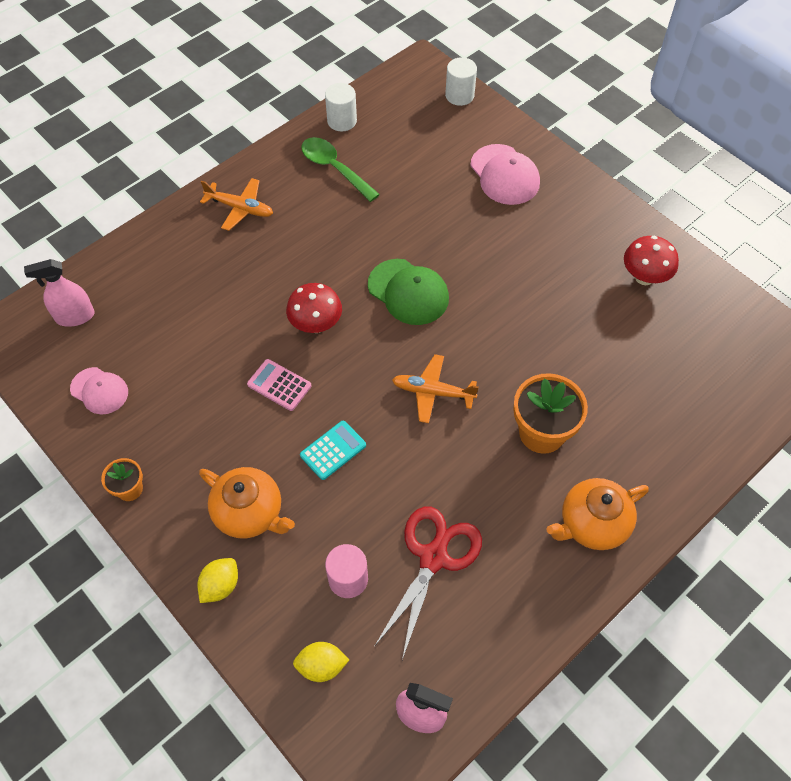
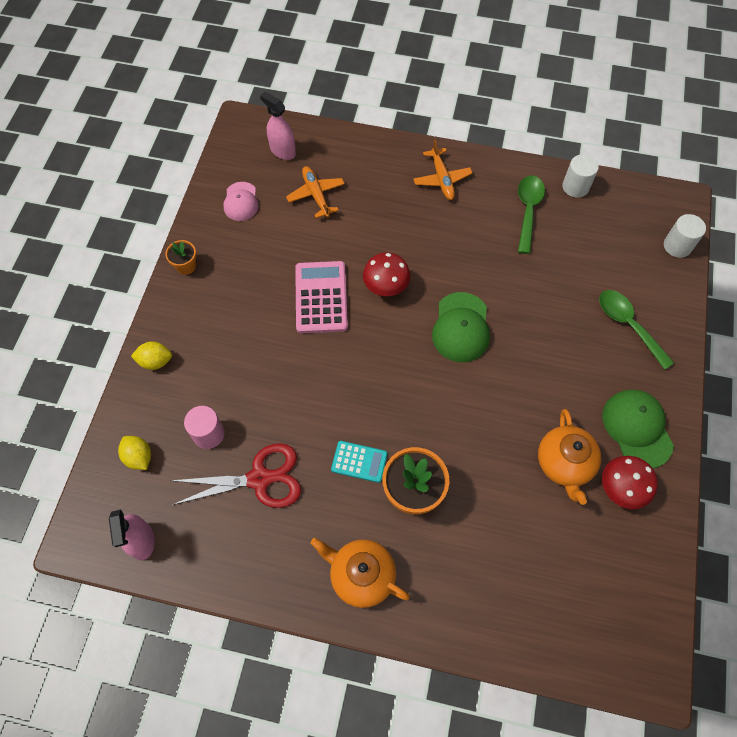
camera: 55 degrees right, 5 degrees up
(250, 513) = (216, 344): orange teapot -> orange teapot (564, 464)
(279, 385) = (321, 297): pink calculator -> pink calculator, size x1.69
(333, 450) = (296, 363): turquoise calculator -> turquoise calculator (359, 461)
(433, 392) = (389, 397): orange plane -> orange plane (316, 195)
(504, 175) = (628, 325): pink cap -> green spoon
(600, 231) = (637, 428): none -> green cap

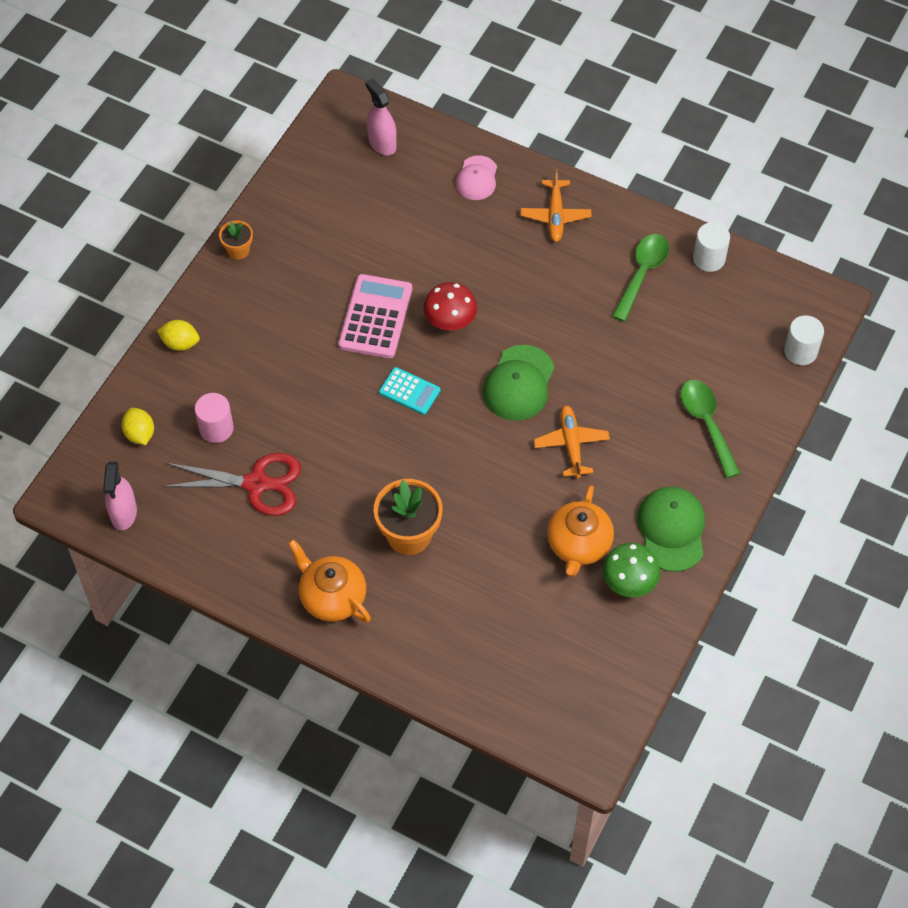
camera: 15 degrees right, 5 degrees down
(241, 201) = (318, 192): pink cap -> pink cap (477, 178)
(316, 195) = (405, 203): orange plane -> orange plane (571, 445)
(359, 461) = (364, 492): turquoise calculator -> turquoise calculator (409, 391)
(620, 489) = (629, 583): red mushroom -> green mushroom

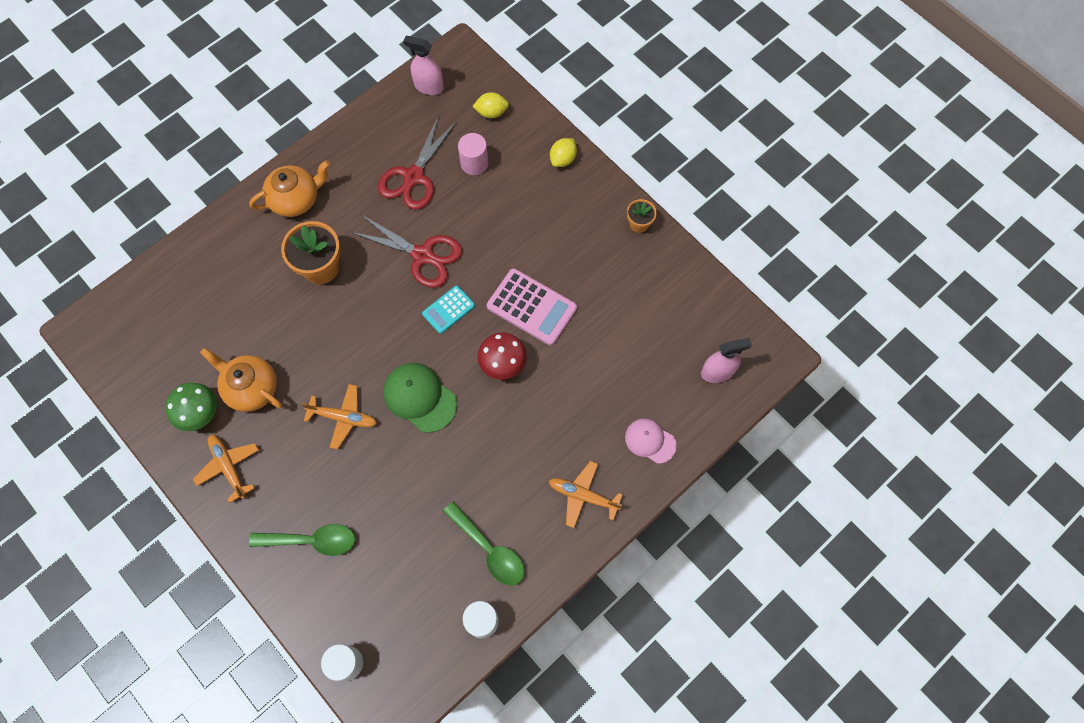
camera: 110 degrees right, 10 degrees up
(354, 439) = (422, 255): none -> red scissors
(671, 530) = (229, 467): green cap -> orange plane

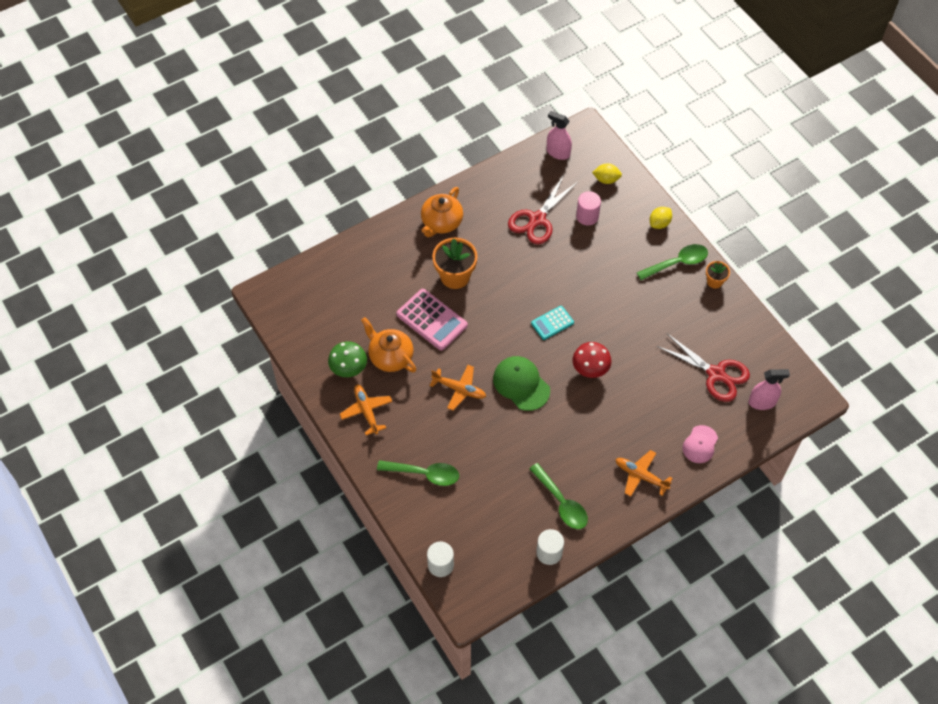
camera: 10 degrees right, 10 degrees down
(296, 199) = (441, 223): orange teapot -> orange teapot turned 135 degrees clockwise
(422, 255) = (537, 279): red scissors -> red scissors (716, 374)
(531, 307) = (619, 331): pink calculator -> pink calculator (432, 320)
(591, 207) = (677, 263): none -> green spoon
(650, 441) = (700, 444): pink cap -> pink cap turned 105 degrees counterclockwise

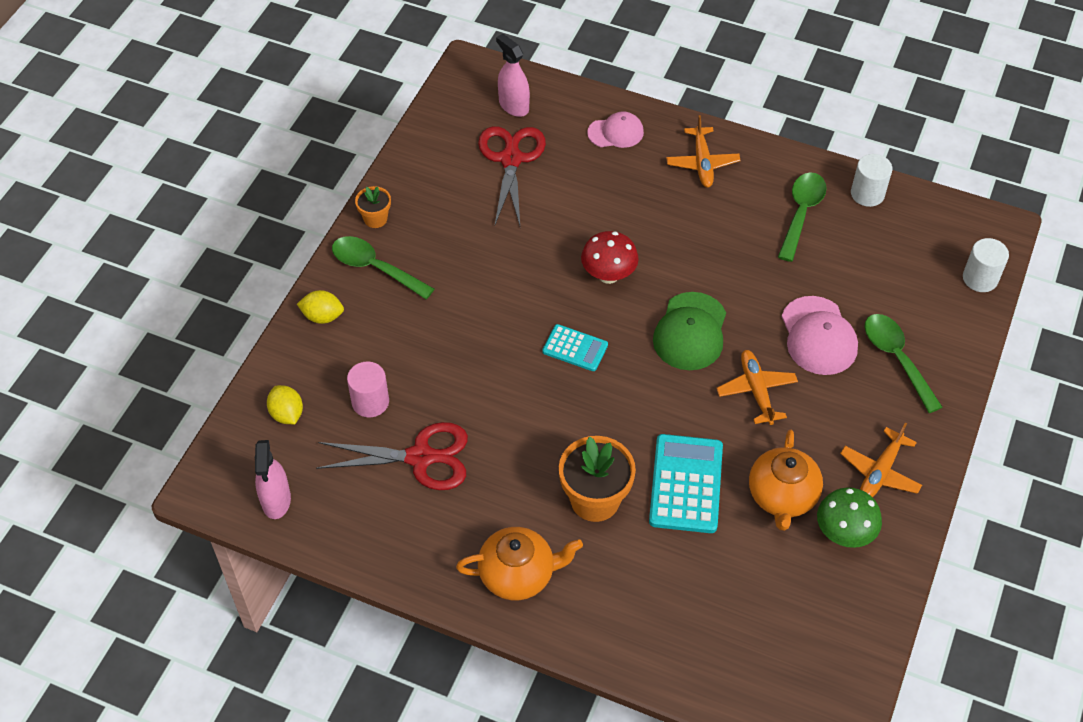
camera: 125 degrees left, 5 degrees down
(432, 320) = (686, 484): pink calculator -> turquoise calculator
(469, 445) = (818, 336): none -> pink cap

